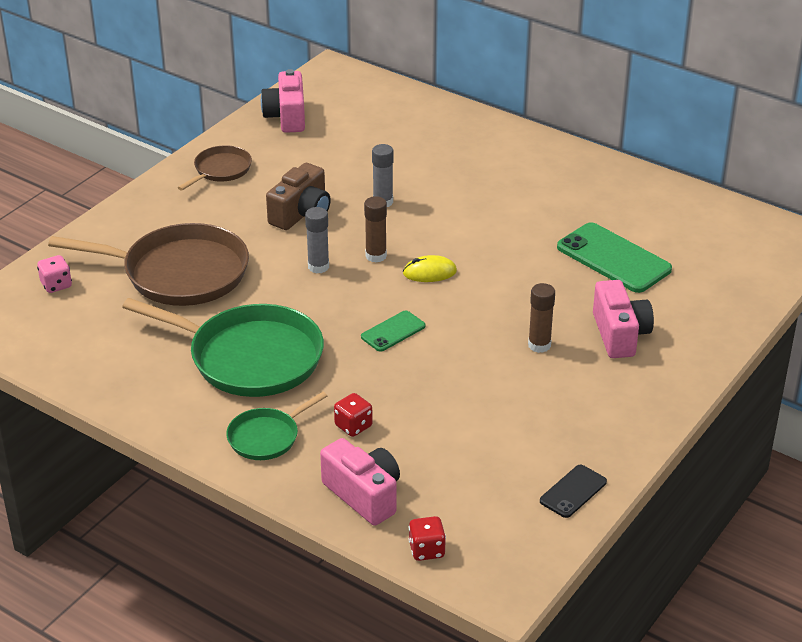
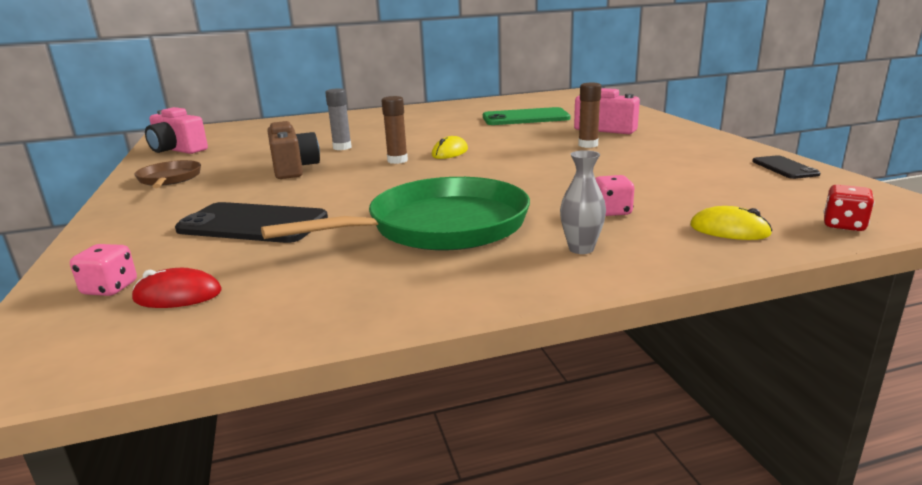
camera: 50 degrees left, 15 degrees down
(70, 315) = (178, 295): none -> red mouse
(179, 273) = (253, 224): brown pan -> black phone
(266, 437) = (581, 249): green pan -> grey vase
(318, 267) = (369, 177): grey glue stick -> none
(353, 426) = (612, 211): red dice -> pink dice
(364, 495) = (729, 230): pink camera -> yellow mouse
(393, 331) = (500, 174): green phone -> none

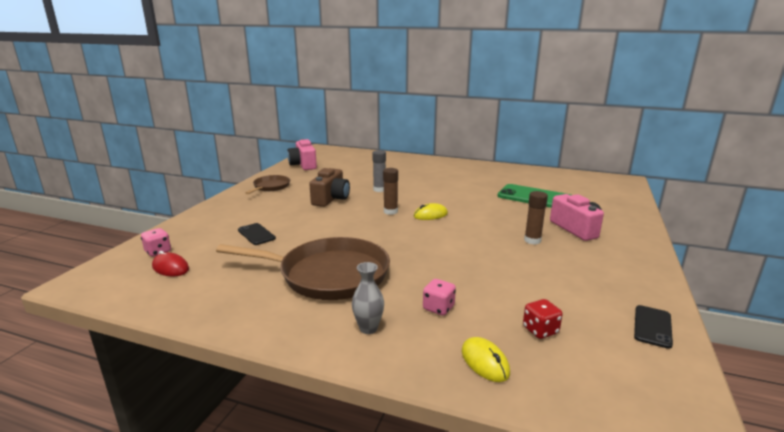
camera: 35 degrees right, 0 degrees up
(253, 224) = (256, 234): black phone -> black phone, size x0.54
(440, 226) = (329, 275): green pan -> brown pan
(843, 225) = (582, 404): red dice -> red dice (540, 330)

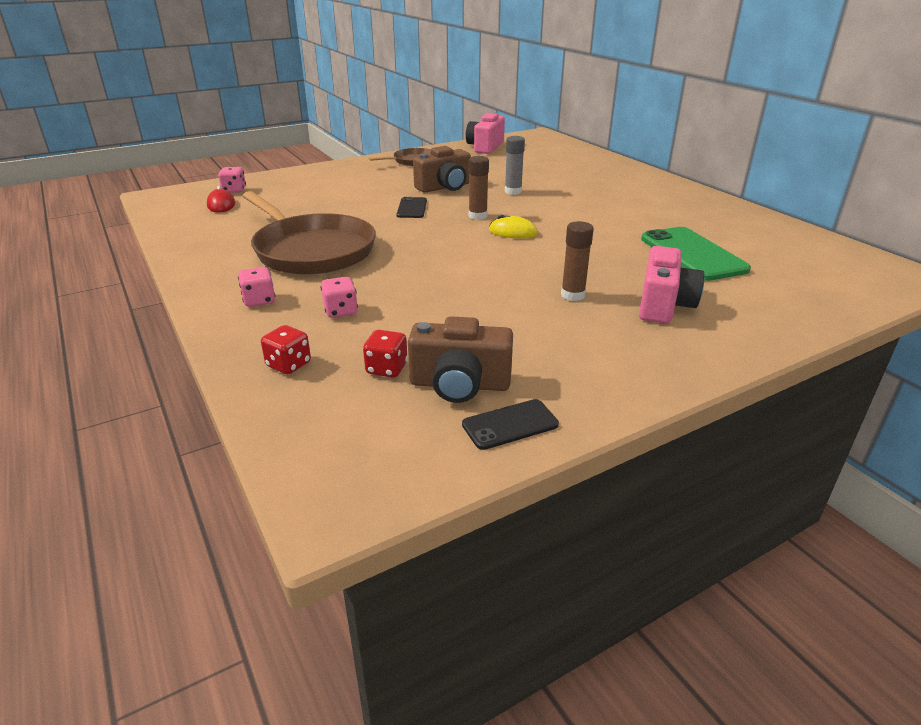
camera: 40 degrees right, 10 degrees up
(256, 234) = (322, 199): black phone -> black phone (412, 208)
(368, 328) = (259, 300): grey vase -> pink dice
(485, 362) = (288, 365): yellow mouse -> red dice
(590, 318) = (460, 384): none -> brown camera

